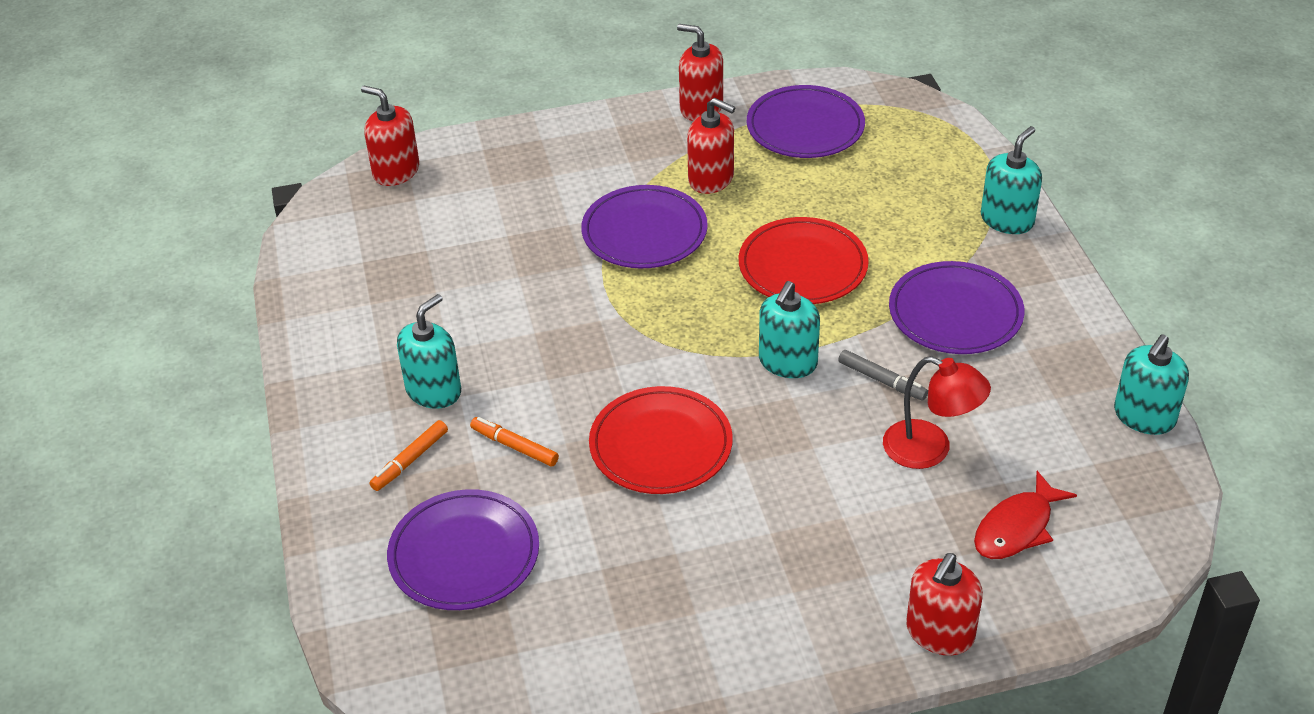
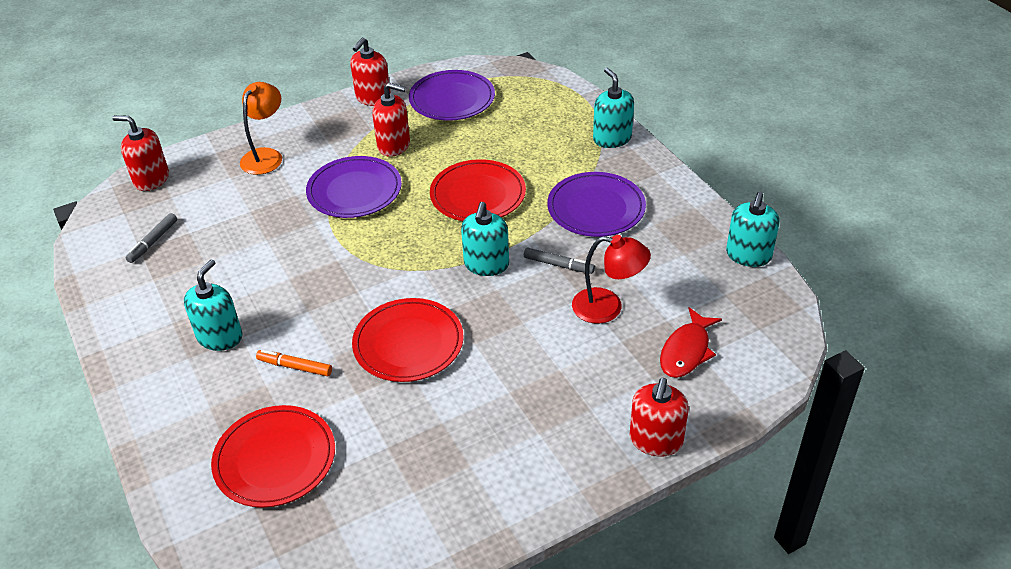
camera: 15 degrees left, 0 degrees up
(380, 254) = (153, 242): none -> grey marker
(410, 460) = (213, 394): orange marker -> none
(464, 554) = (275, 459): purple plate -> red plate
(544, 165) = (266, 156): none -> orange lamp
(701, 108) = (373, 98): red soap dispenser -> red soap dispenser turned 75 degrees counterclockwise
(1007, 220) = (612, 139): turquoise soap dispenser -> turquoise soap dispenser turned 45 degrees counterclockwise

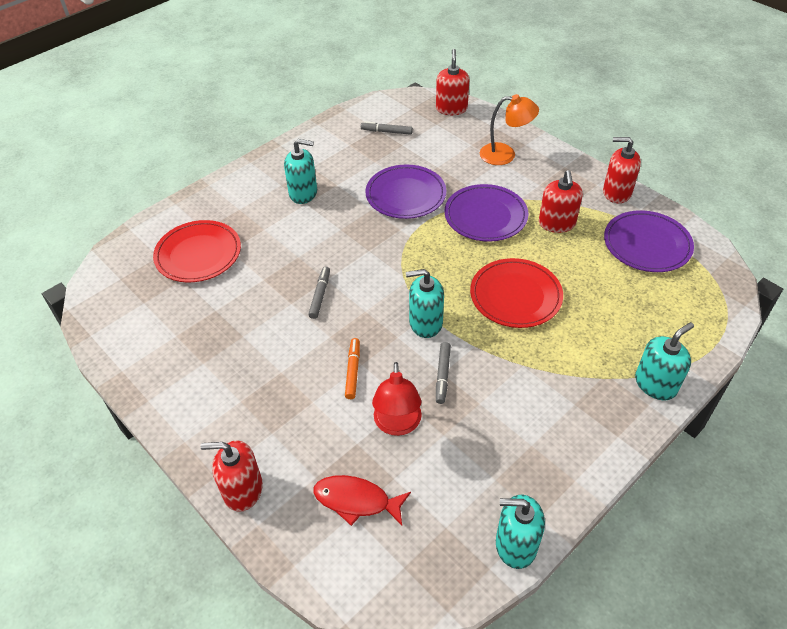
camera: 75 degrees right, 5 degrees up
(295, 367) = (283, 239): orange marker -> orange marker (353, 371)
(408, 343) = (320, 295): red plate -> grey marker
(596, 208) = (535, 390): purple plate -> purple plate (405, 195)

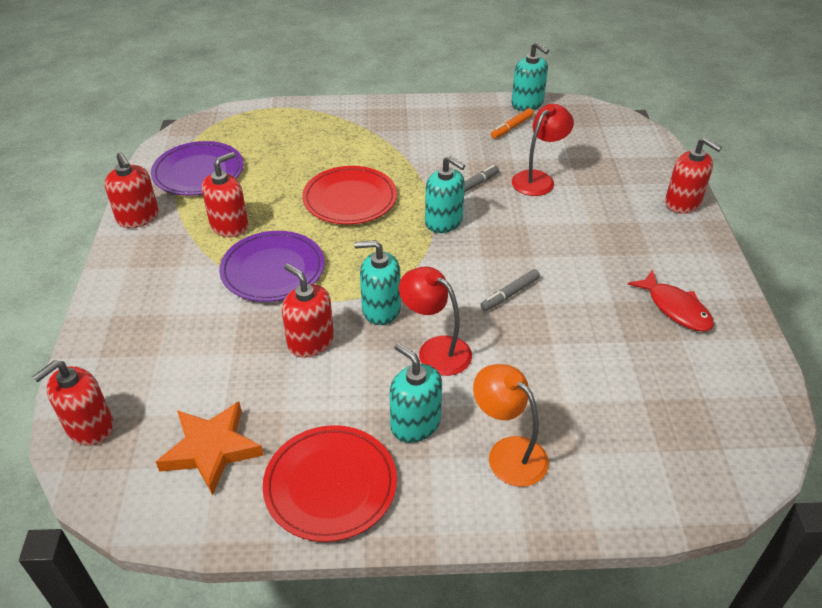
camera: 140 degrees left, 5 degrees down
(198, 254) = (607, 420): red plate -> red plate (330, 485)
(331, 232) = (435, 350): none -> red lamp
(353, 371) = (538, 224): orange marker -> orange marker (512, 127)
(356, 500) = (605, 161): red fish -> red fish (675, 308)
(386, 131) = (211, 449): grey marker -> orange star
(405, 195) = (310, 342): purple plate -> red soap dispenser
(505, 155) = (150, 318): orange lamp -> orange lamp (508, 453)
(655, 384) = (345, 112): turquoise soap dispenser -> turquoise soap dispenser (381, 309)

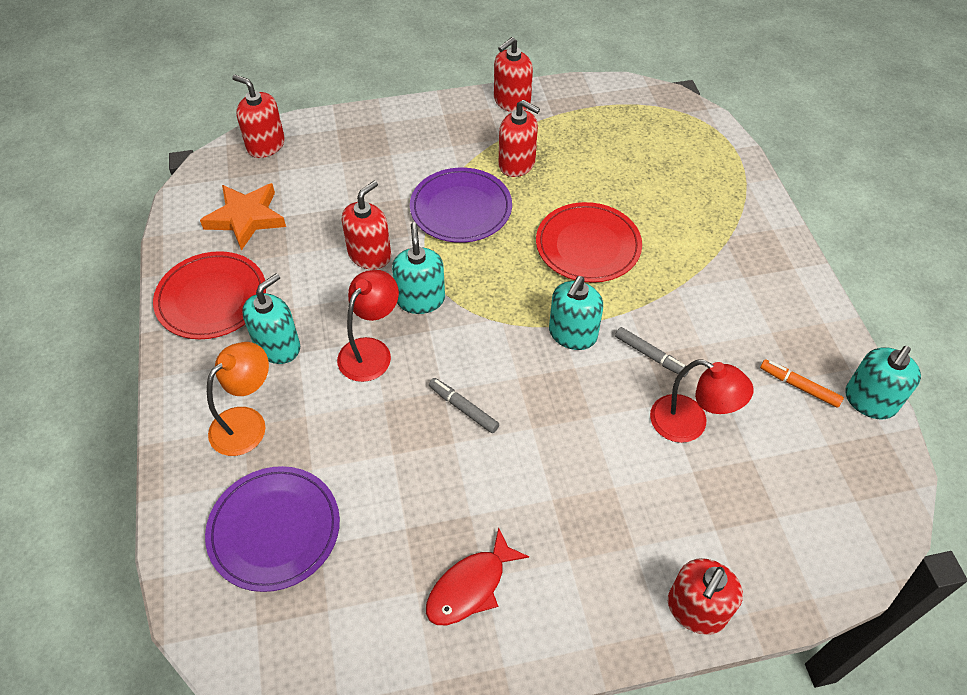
camera: 80 degrees right, 10 degrees up
(198, 172) = (593, 122): purple plate -> purple plate (274, 530)

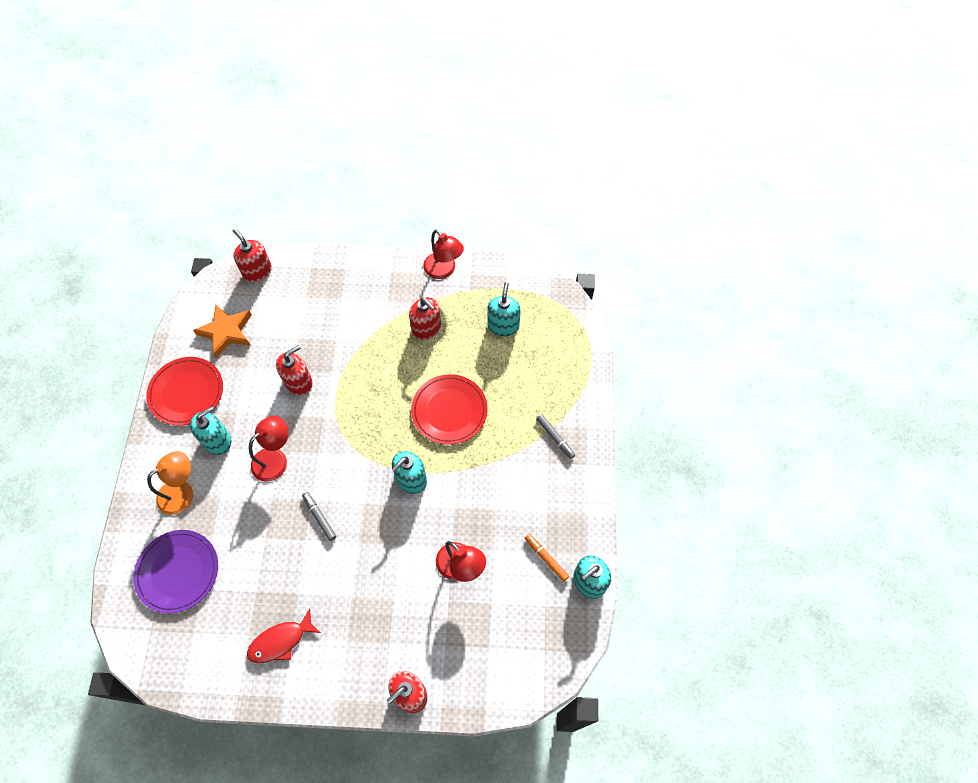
camera: 15 degrees right, 10 degrees up
(420, 299) = (320, 427): turquoise soap dispenser -> turquoise soap dispenser (503, 325)
(461, 208) = (373, 358): purple plate -> none
(512, 101) = (444, 270): red soap dispenser -> red lamp
(650, 355) = (456, 509): grey marker -> grey marker (555, 438)

